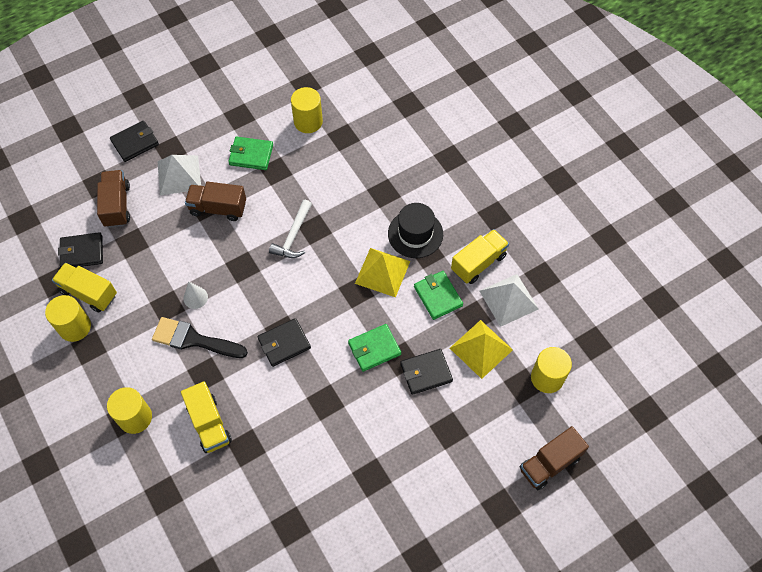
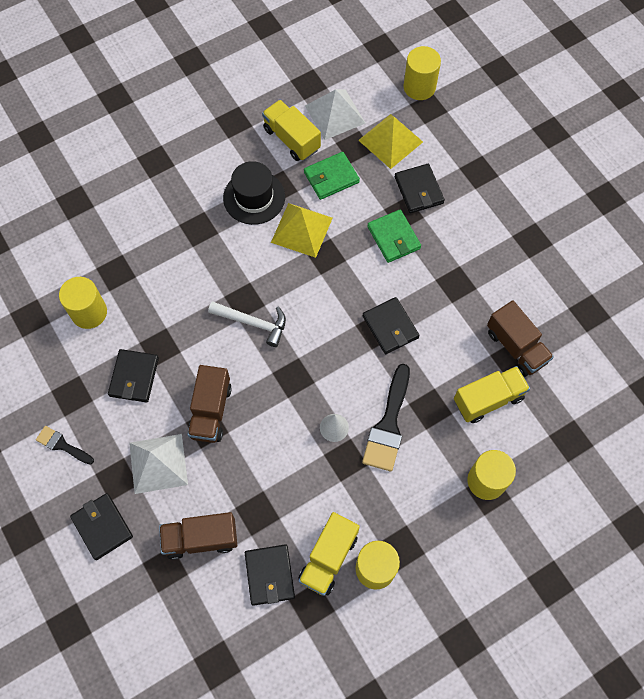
camera: 90 degrees left, 5 degrees up
(200, 113) = (62, 445): none -> black brush
(251, 155) = (134, 377): green wallet -> black wallet
(549, 463) = (505, 91): brown truck -> brown truck (516, 347)

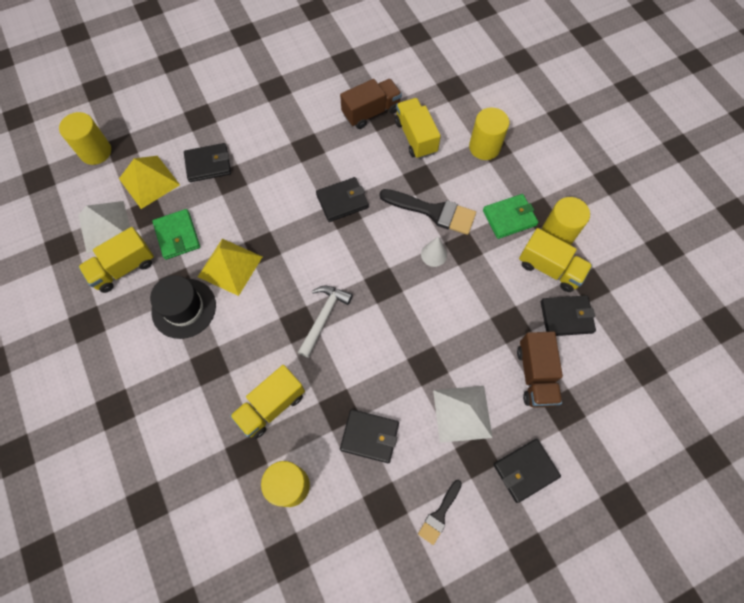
camera: 85 degrees left, 0 degrees up
(161, 287) = (271, 406): none -> yellow truck
(210, 411) = (411, 361): brown truck -> none
(393, 238) = (253, 189): green wallet -> green wallet (509, 218)

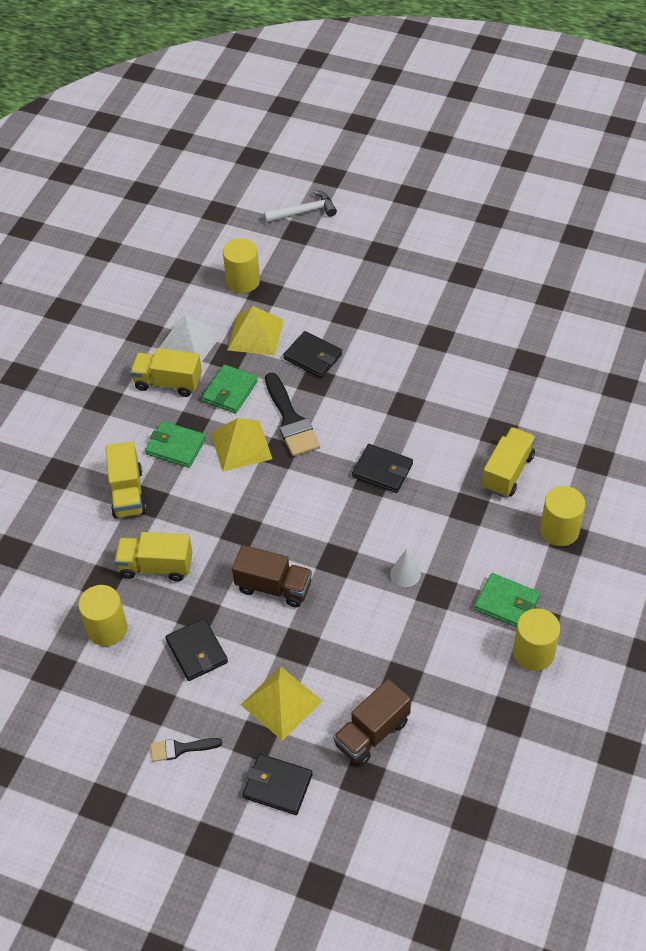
camera: 50 degrees right, 15 degrees down
(184, 308) = (176, 446): black hat -> green wallet
(324, 317) = (264, 541): white hammer -> white hammer (304, 212)
(371, 112) = (494, 421): brown truck -> brown truck (273, 587)
(433, 212) = (447, 542): black brush -> black brush (291, 420)
(462, 413) = (281, 702): white pyramid -> yellow pyramid
(549, 268) = (489, 671): yellow truck -> yellow truck (127, 493)
(566, 317) = (454, 719): black wallet -> none

